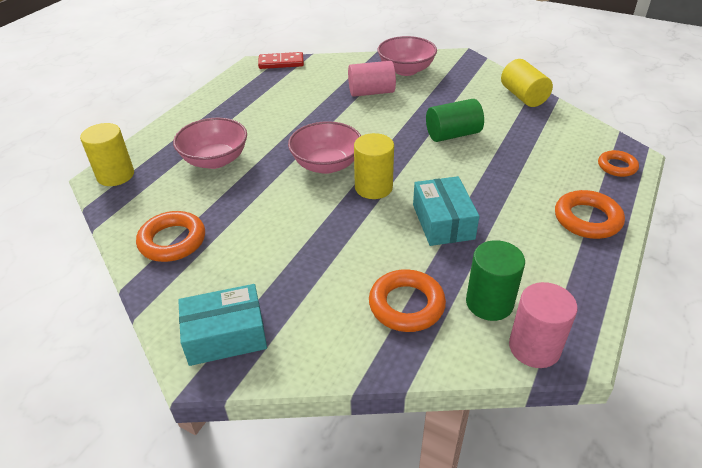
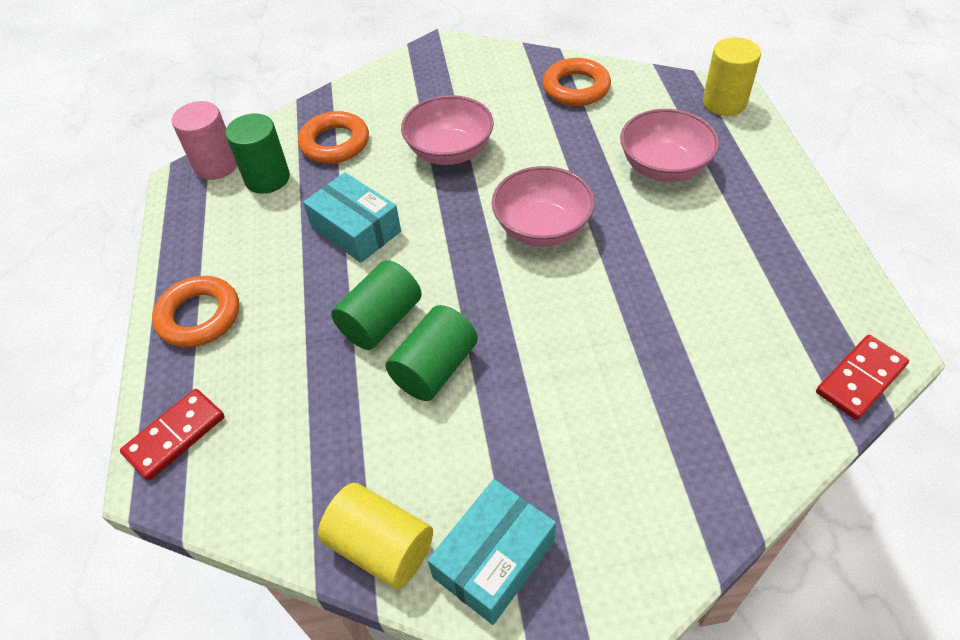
camera: 145 degrees right, 10 degrees up
(225, 335) = (448, 64): turquoise box -> turquoise box (494, 559)
(371, 92) = (633, 393): pink cylinder -> none
(373, 187) = (461, 229): yellow cylinder -> none
(406, 70) = (644, 500): pink bowl -> pink bowl (450, 151)
(465, 165) = (381, 321): none -> green cylinder
(617, 166) = (175, 435): orange ring -> red domino

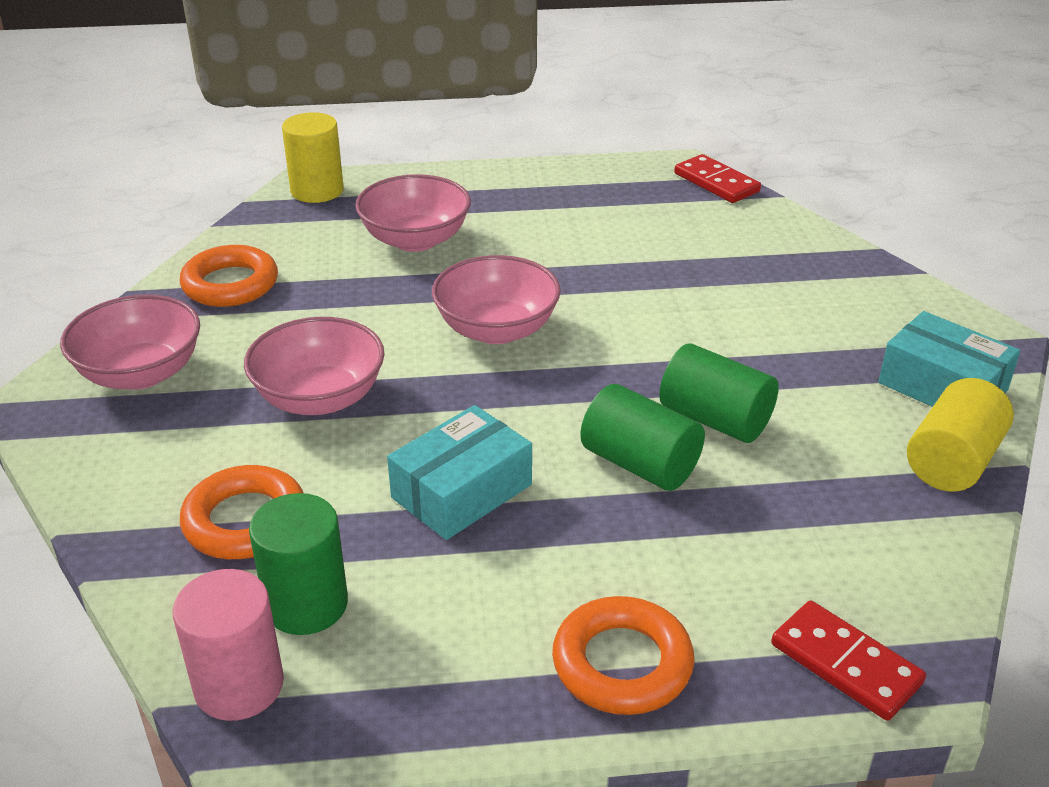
camera: 90 degrees left, 15 degrees down
(469, 75) = (141, 373): none -> pink bowl

